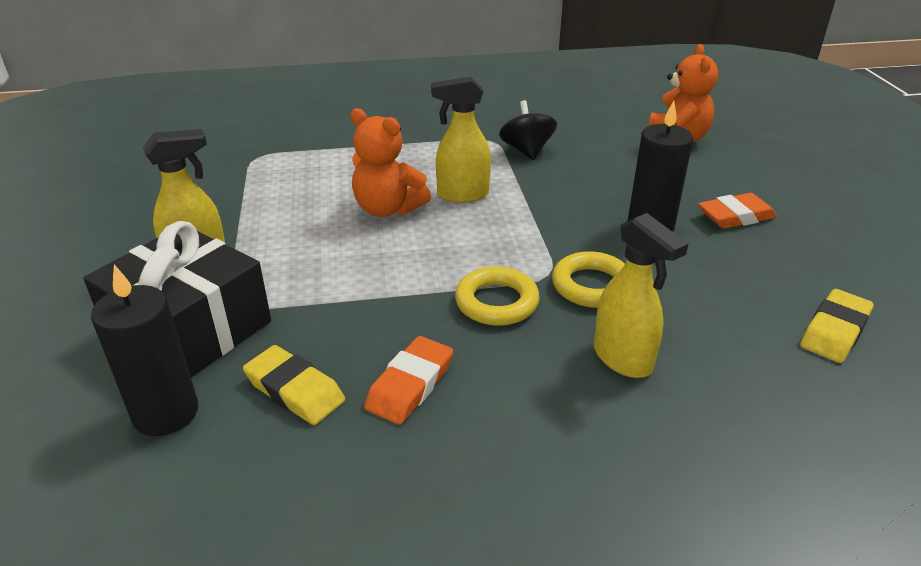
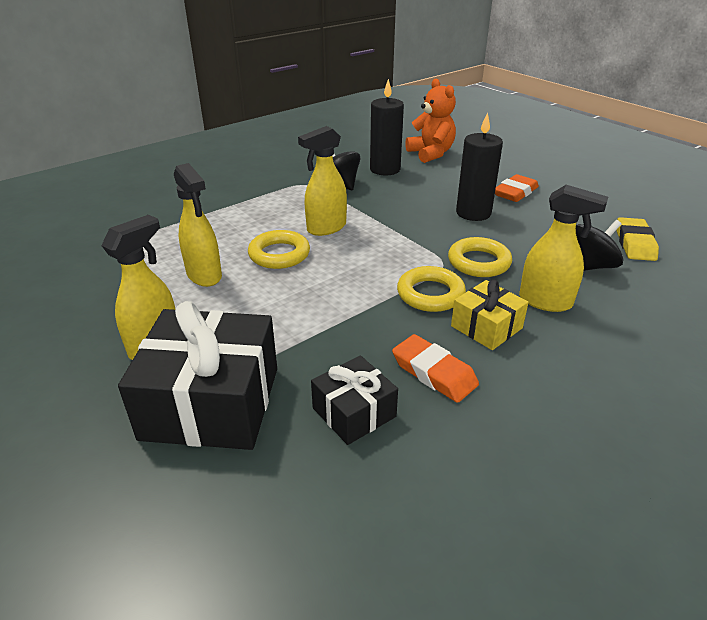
camera: 30 degrees left, 0 degrees up
(166, 413) = (265, 477): black candle -> black candle (385, 169)
(295, 390) = (354, 412): yellow eraser -> black gift
(299, 209) = (204, 275): none -> yellow spray bottle
(387, 209) = (279, 254): orange teddy bear -> yellow ring
(410, 385) = (434, 373): orange eraser -> orange eraser turned 45 degrees counterclockwise
(519, 360) = (486, 327): none -> yellow gift
(733, 338) = (590, 266): none -> black spinning top

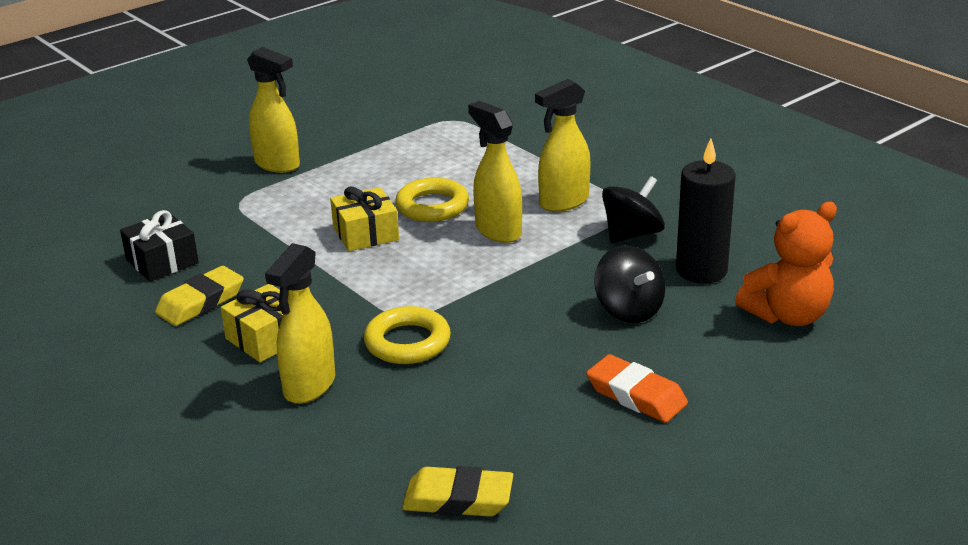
camera: 90 degrees right, 5 degrees down
(204, 275) = (390, 170): yellow spray bottle -> yellow spray bottle (563, 202)
(211, 403) = (195, 198): black gift -> none
(318, 285) = (366, 233): none -> yellow gift
(430, 294) = (337, 303): yellow ring -> none
(434, 373) = (200, 302): orange eraser -> yellow eraser
(473, 213) = (553, 347): black candle -> none
(590, 266) = (391, 438): black spinning top -> black spinning top (628, 310)

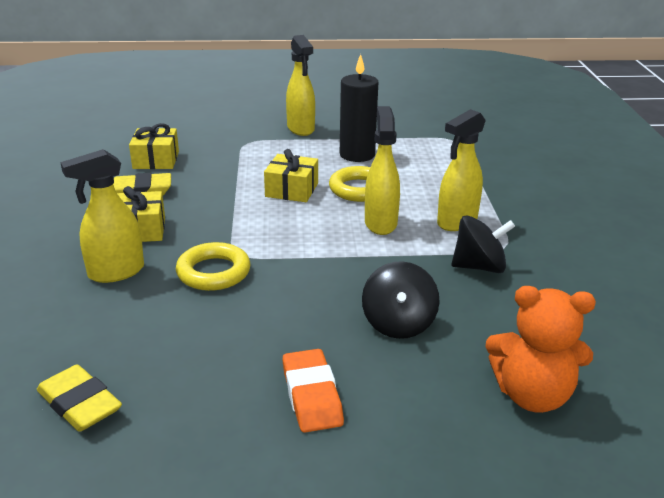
camera: 35 degrees right, 0 degrees up
(162, 261) = (156, 160): black gift -> yellow gift
(563, 202) = (456, 222): yellow spray bottle -> yellow spray bottle turned 45 degrees counterclockwise
(701, 270) = (501, 320): black candle -> black candle (357, 155)

